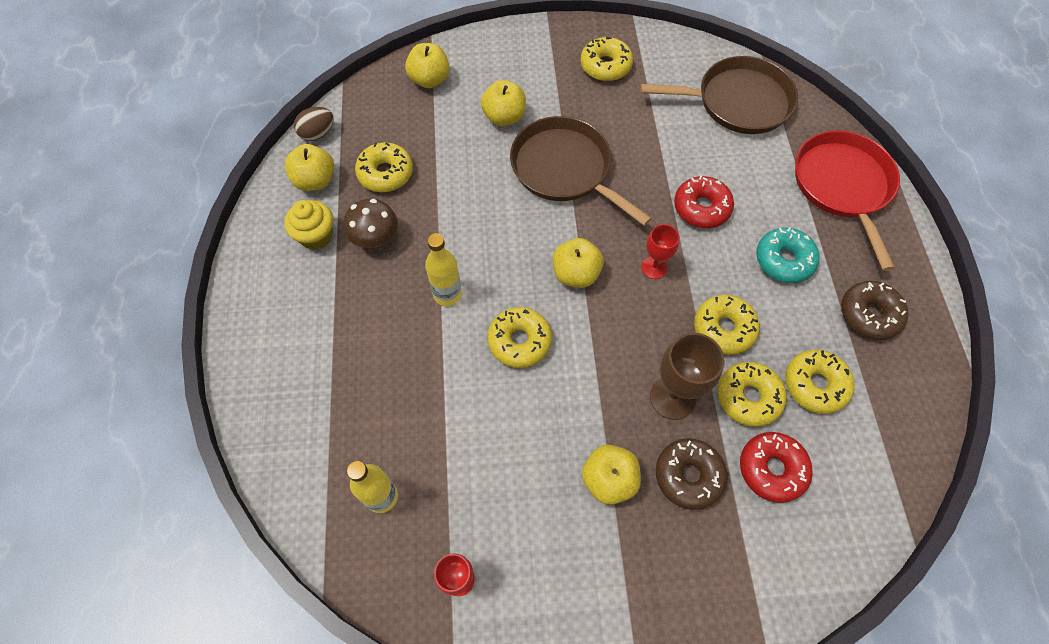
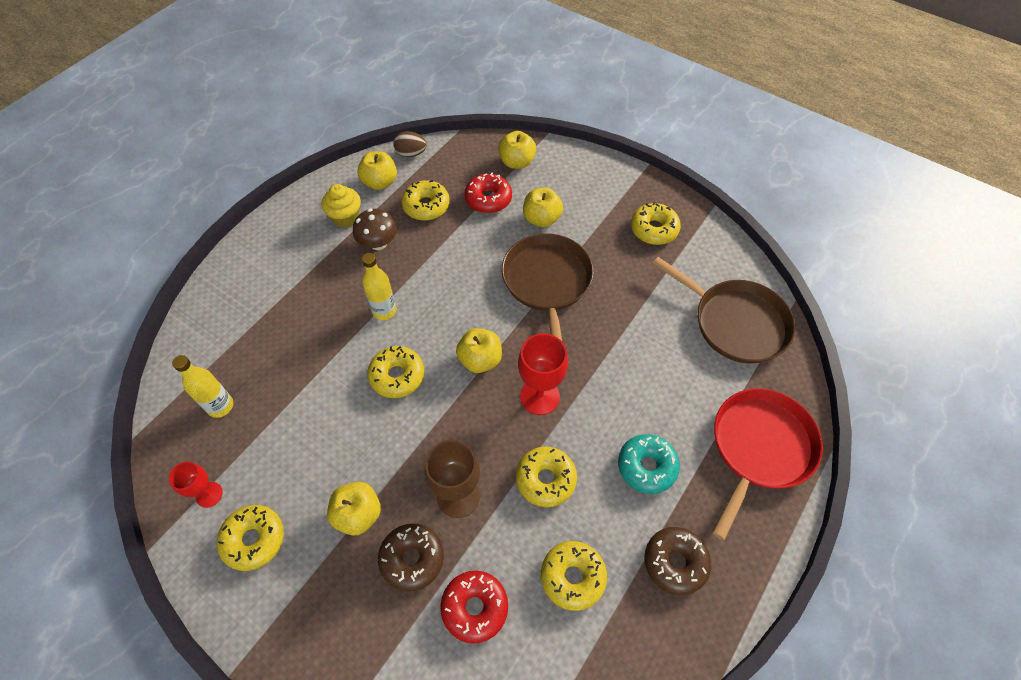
camera: 40 degrees right, 5 degrees down
(654, 267) = (539, 396): red goblet -> red goblet, size x1.64
(701, 208) = (621, 380): red donut -> red donut (488, 199)
(748, 397) = (512, 542): yellow donut -> yellow donut (254, 539)

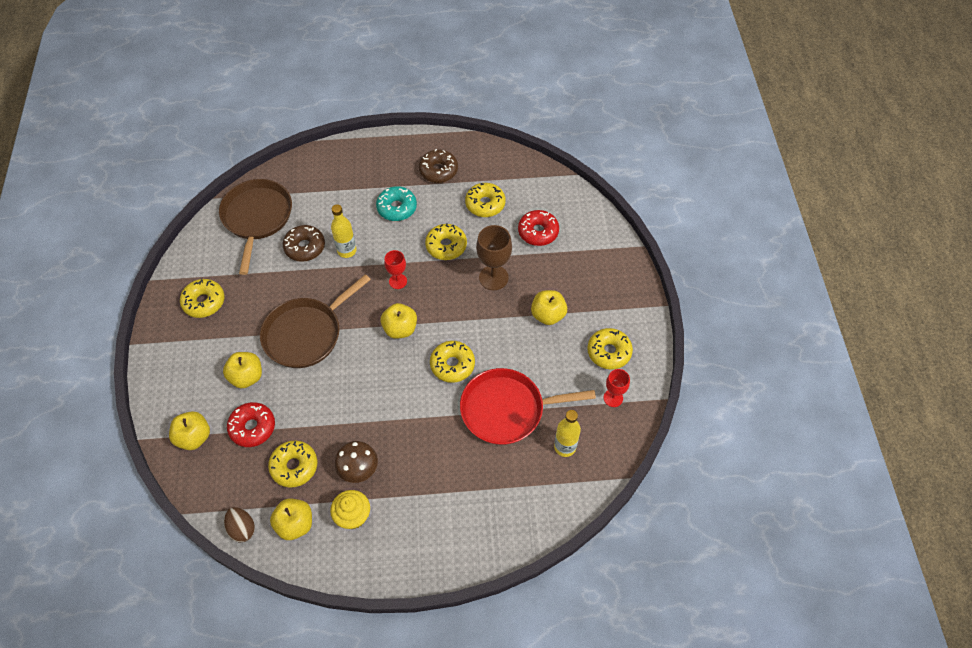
camera: 130 degrees left, 0 degrees up
(384, 311) = (412, 413): yellow bottle -> yellow bottle (347, 251)
(412, 559) = (543, 273): brown donut -> brown donut (305, 247)
(539, 396) = (398, 281): red goblet -> red goblet, size x0.61
(759, 447) = (340, 168): red pan -> red pan (506, 410)

